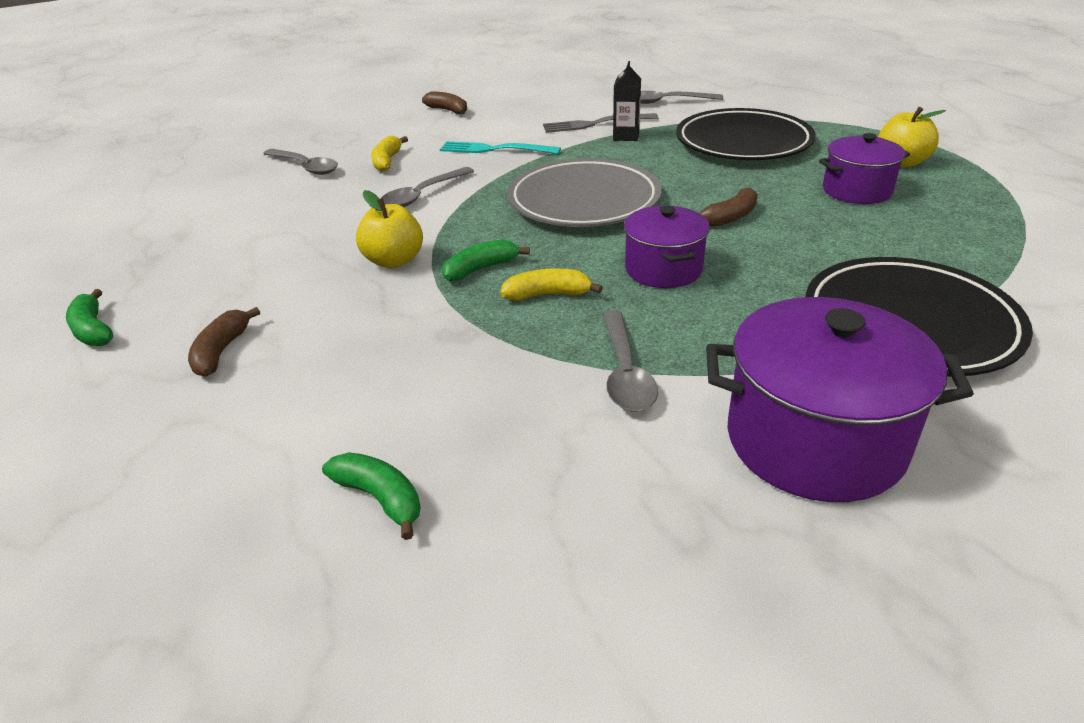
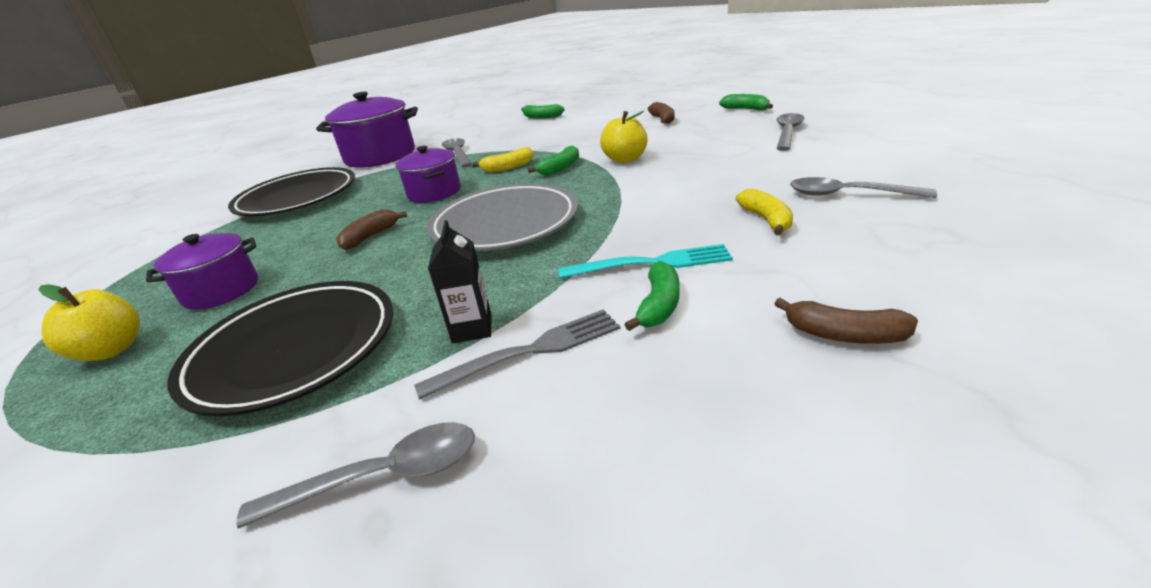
camera: 165 degrees right, 5 degrees down
(422, 195) = (667, 197): grey spoon -> grey spoon (787, 133)
(513, 130) = (659, 305): none -> green banana

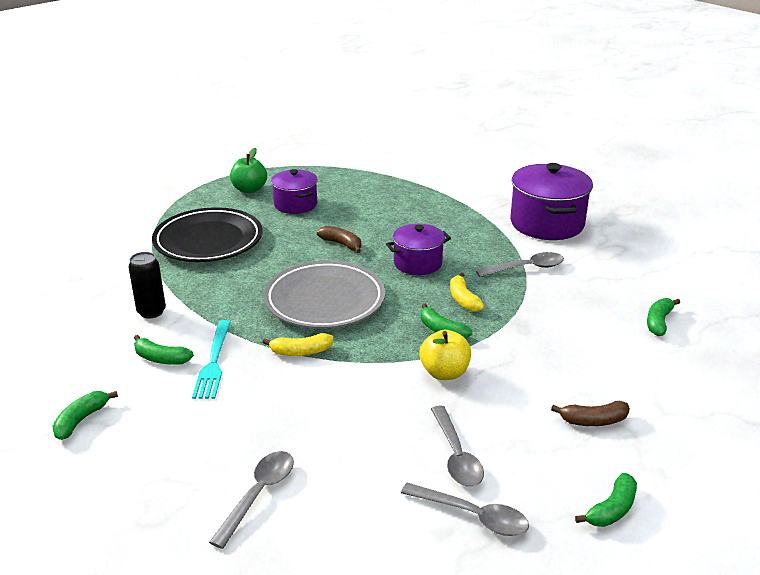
camera: 90 degrees right, 0 degrees up
(112, 350) = (249, 189): yellow apple -> green apple
(297, 198) = (447, 200): black plate -> none
(382, 476) = (97, 277): grey spoon -> grey spoon (456, 455)
(472, 329) = (187, 293): black carton -> none
(530, 351) = (151, 312): grey fork -> black can
(766, 220) = (241, 430): yellow banana -> yellow banana (301, 352)
(843, 335) = (81, 420): brown banana -> green banana

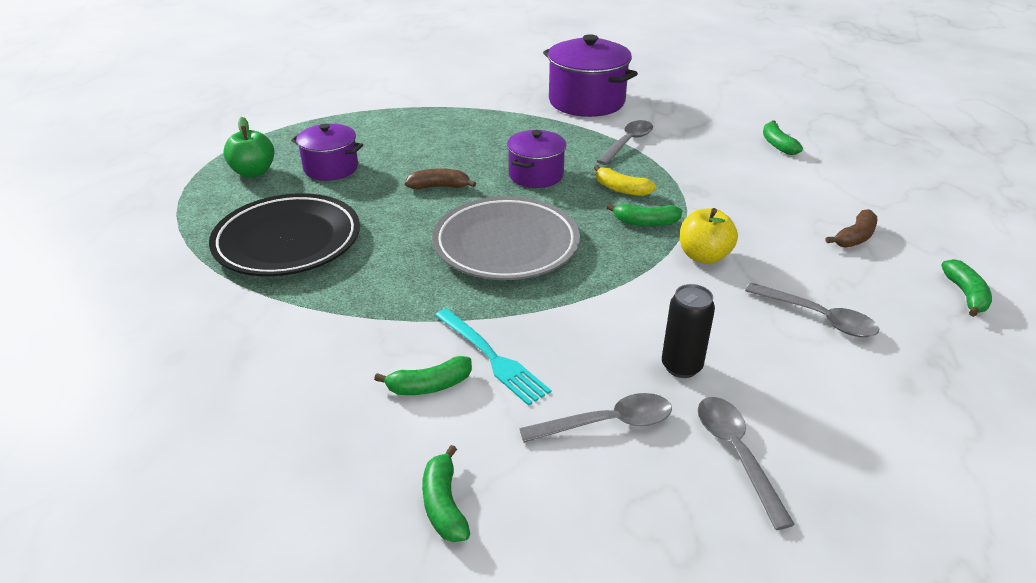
camera: 40 degrees left, 5 degrees up
(151, 312) = (338, 344): black can -> black can (681, 366)
(301, 352) = (560, 302): yellow banana -> none
(472, 516) = (903, 357): grey spoon -> grey spoon (607, 423)

